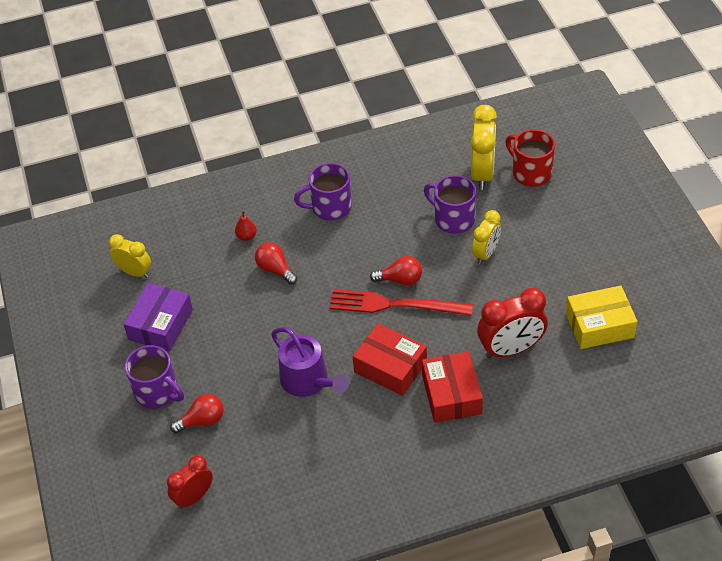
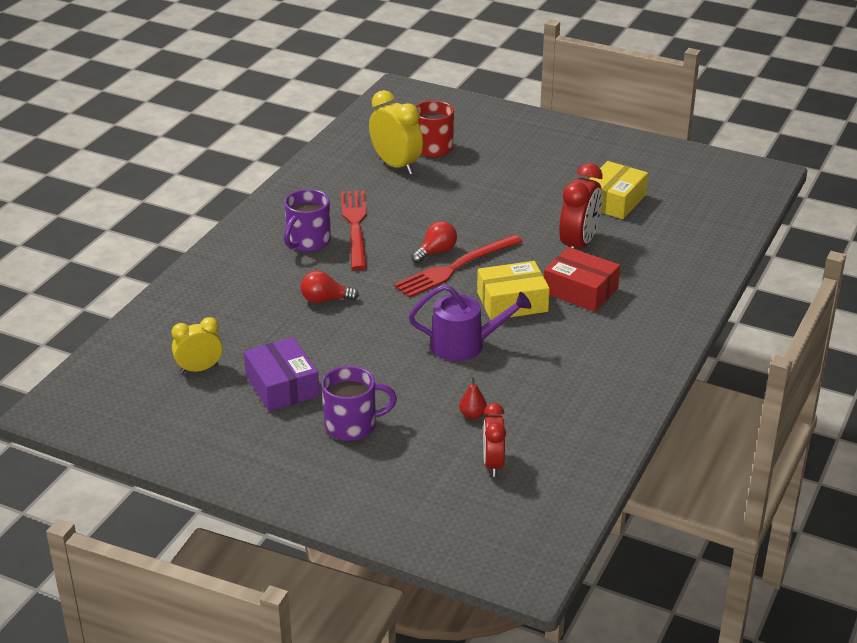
camera: 50 degrees left, 15 degrees down
(202, 421) = (421, 418): red light bulb -> none
(246, 236) = (265, 294): red pear -> red pear (472, 415)
(378, 215) = (355, 226): none -> red fork
(390, 367) = (512, 302): red box -> yellow box
(453, 219) = (417, 200): purple mug -> none
(486, 253) = (474, 205): yellow clock -> none

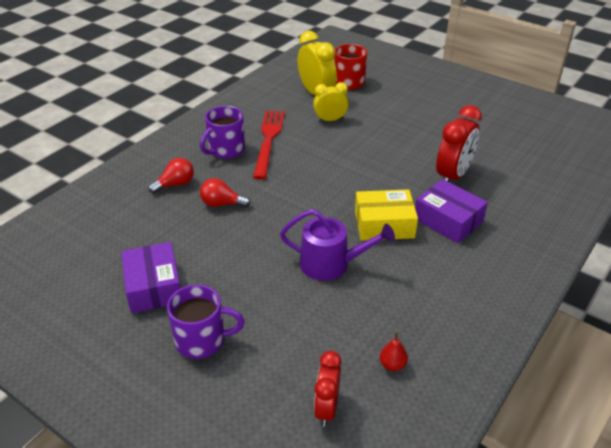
camera: 10 degrees right, 5 degrees up
(199, 369) = (89, 259): yellow clock -> yellow clock (330, 120)
(436, 252) = (328, 170): red light bulb -> red light bulb (175, 184)
(455, 267) = (342, 186): red fork -> none
(472, 415) = (320, 343): red pear -> red pear (392, 365)
(580, 291) = (448, 220): red box -> purple box
(614, 201) = (489, 139): yellow box -> none

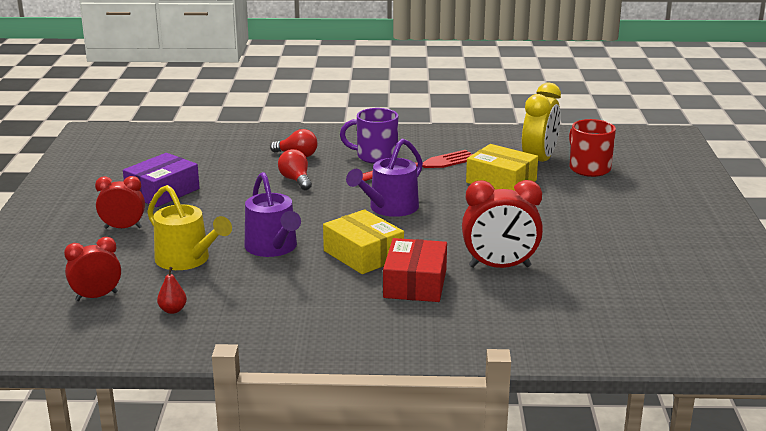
camera: 55 degrees right, 15 degrees down
(202, 340) = (123, 228): purple mug -> red clock
(307, 322) = (187, 260): none -> yellow watering can
(321, 181) = (390, 208): none -> purple watering can
(330, 120) = (501, 181): yellow clock -> yellow box
(448, 220) = (415, 283): purple box -> red box

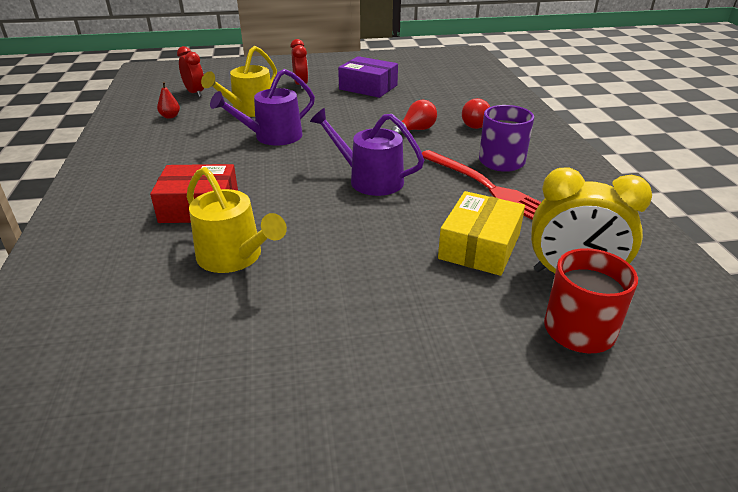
camera: 80 degrees right, 10 degrees up
(363, 254) = (261, 176): yellow box -> none
(500, 266) = (234, 256): red clock -> yellow watering can

